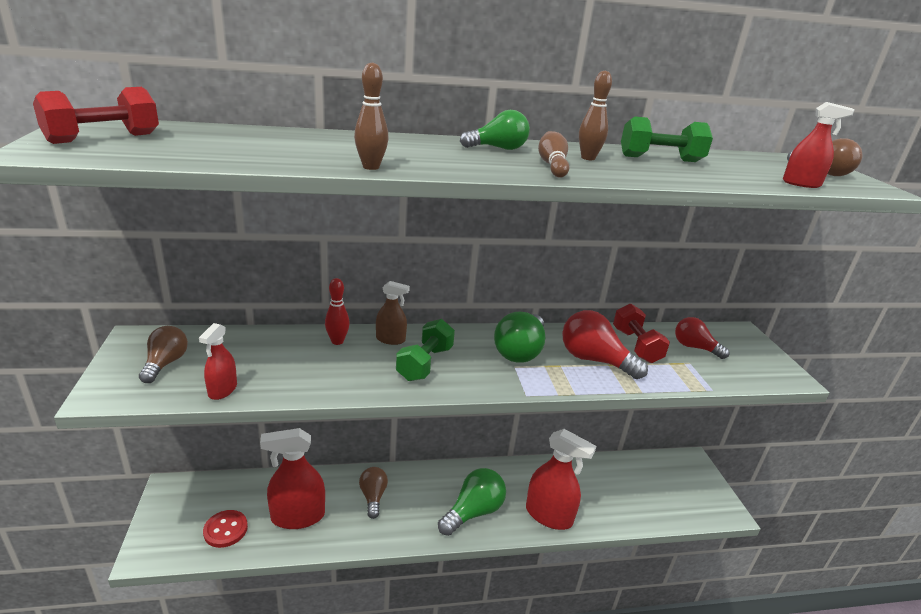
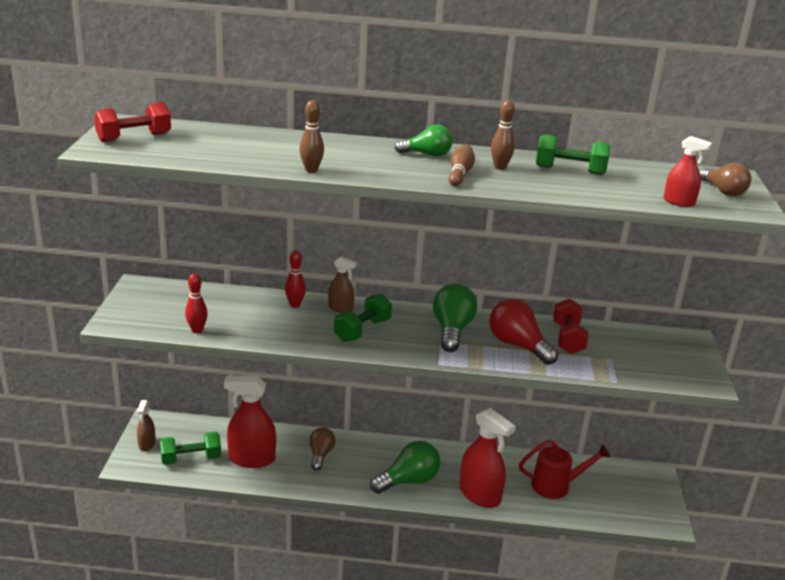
camera: 15 degrees right, 0 degrees up
(165, 363) = (158, 306): brown light bulb -> none
(168, 519) = (147, 444): none -> brown spray bottle
(222, 390) = (197, 330): red spray bottle -> red bowling pin
(225, 530) = (191, 459): red button -> green dumbbell
(520, 351) = (452, 330): green light bulb -> green light bulb turned 150 degrees clockwise
(614, 490) = (556, 486): none -> red watering can
(694, 347) = (627, 346): red light bulb -> none

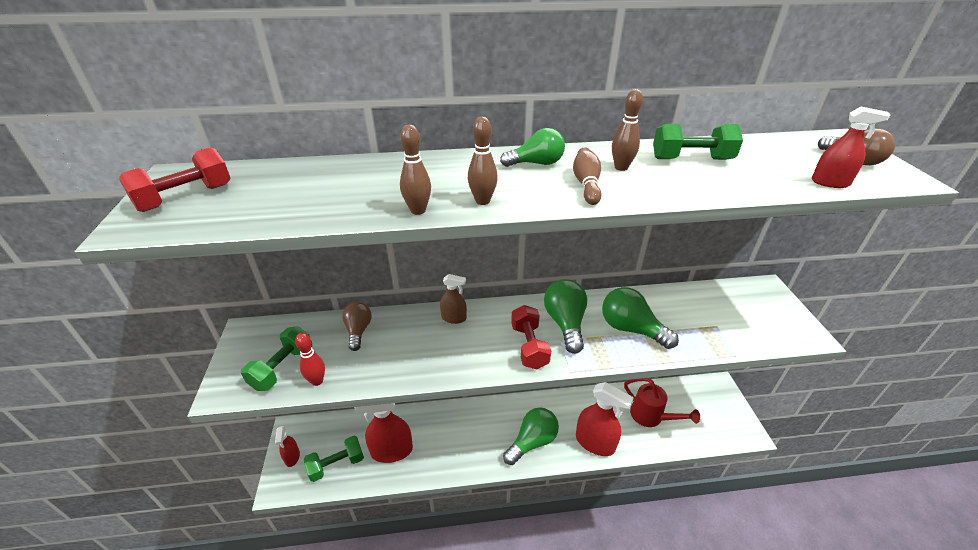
camera: 10 degrees left, 10 degrees up
(147, 444) = (292, 457): brown spray bottle -> red spray bottle
(295, 305) = (409, 323): red bowling pin -> none
(320, 455) = (450, 431): brown light bulb -> brown light bulb (358, 331)
(362, 330) = (483, 342): green dumbbell -> green dumbbell (282, 368)
(366, 172) = (482, 201): none -> brown bowling pin
(518, 345) = (631, 329): red light bulb -> green light bulb
(556, 486) = (651, 416): red watering can -> red watering can turned 60 degrees clockwise
(568, 338) = (669, 310): red dumbbell -> red dumbbell (529, 346)

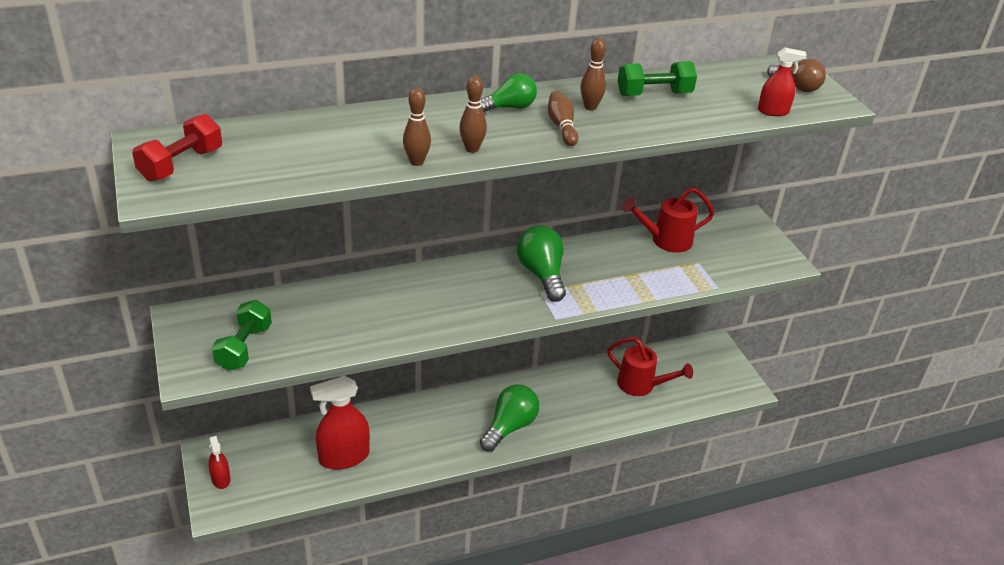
camera: 15 degrees left, 0 degrees up
(317, 381) = (290, 355): red bowling pin -> none
(336, 464) = (280, 479): green dumbbell -> none
(358, 331) = (314, 304): brown light bulb -> none
(454, 318) = (418, 280): brown spray bottle -> none
(529, 346) = (508, 300): red dumbbell -> none
(595, 443) = (581, 419): red spray bottle -> none
(631, 329) = (611, 273): green light bulb -> none
(686, 301) = (665, 240): none -> red watering can

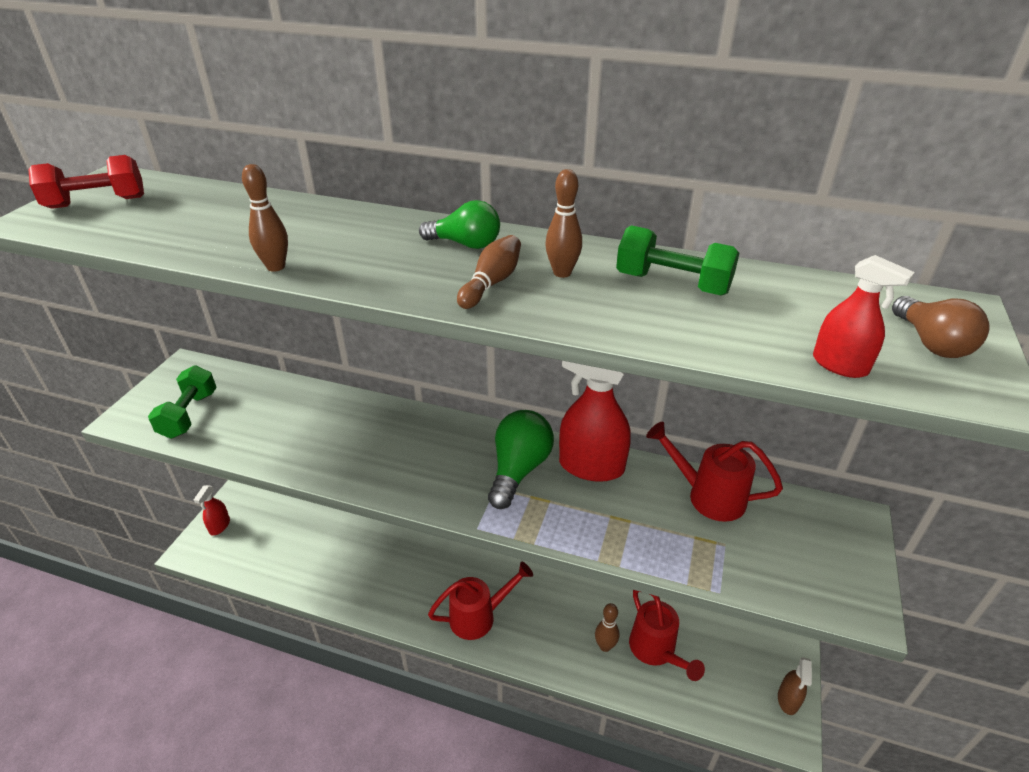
camera: 40 degrees right, 0 degrees up
(244, 347) = (189, 414): green dumbbell -> green dumbbell turned 45 degrees counterclockwise
(344, 457) = (317, 560): red spray bottle -> red spray bottle (591, 466)
(472, 149) = (352, 273): brown bowling pin -> brown bowling pin (605, 646)
(509, 427) = (479, 616): green light bulb -> red watering can
(734, 371) = (788, 700): none -> brown spray bottle

